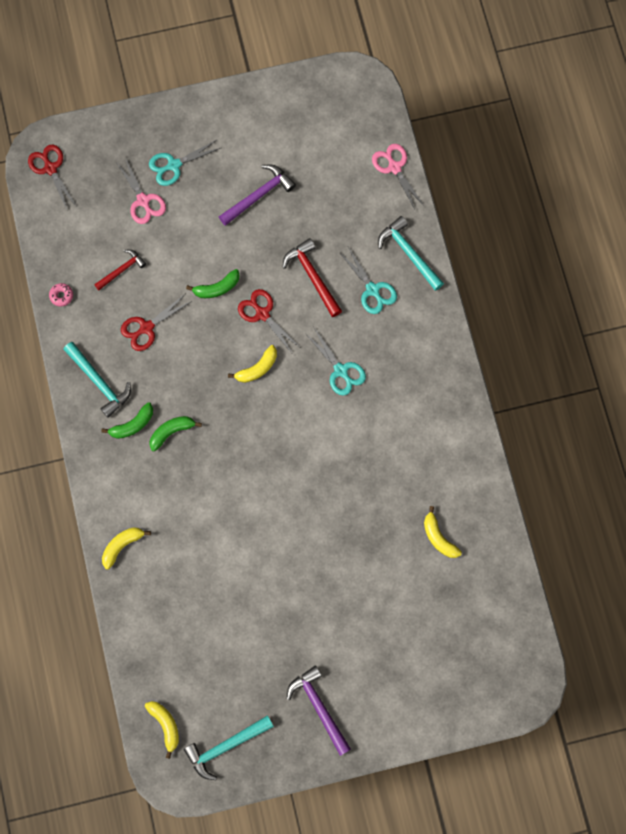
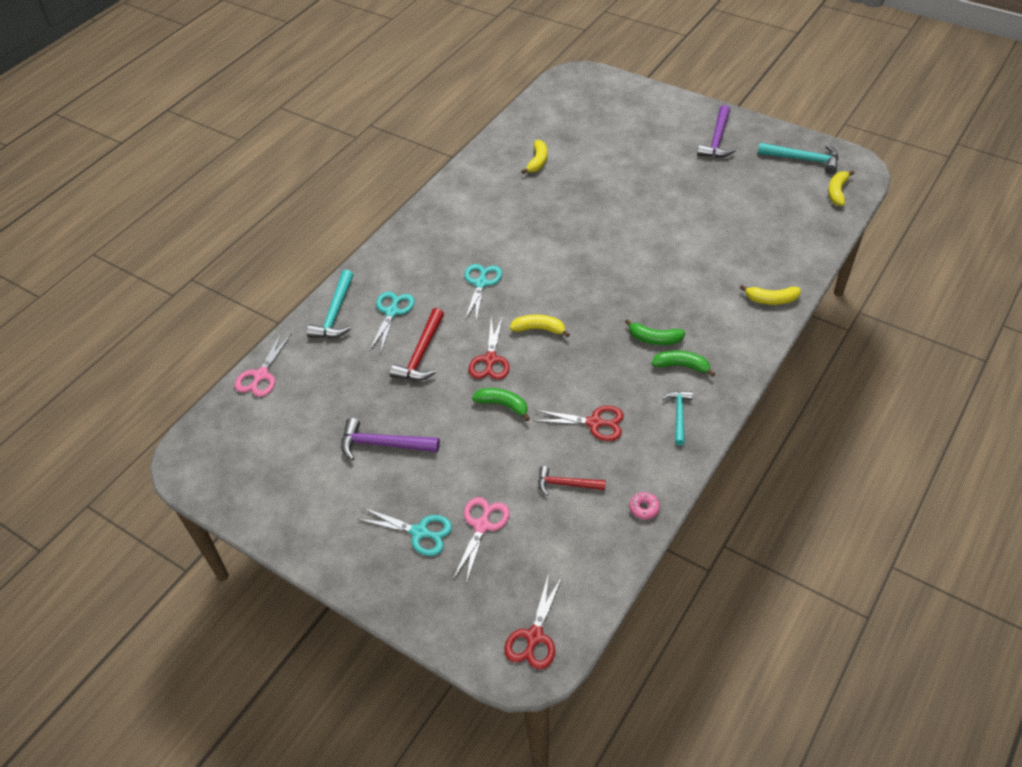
camera: 130 degrees left, 25 degrees down
(99, 382) = (679, 415): turquoise hammer -> turquoise hammer, size x0.66

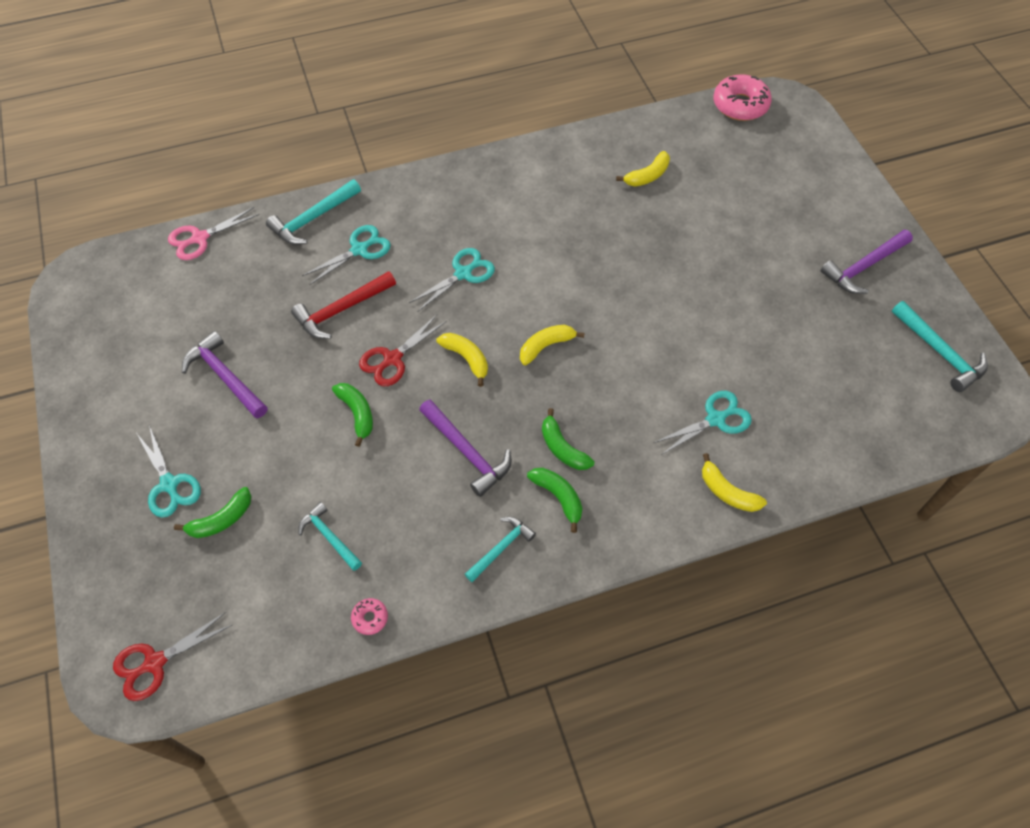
camera: 35 degrees right, 10 degrees up
(482, 526) = (221, 519): pink scissors -> green banana
(551, 92) = (740, 105): none -> pink donut
(566, 484) = (329, 537): red hammer -> turquoise hammer
(594, 423) = (416, 494): red scissors -> none
(599, 379) = (467, 452): none -> purple hammer
(724, 267) = (715, 419): none -> turquoise scissors
(837, 192) = (938, 417): yellow banana -> yellow banana (546, 346)

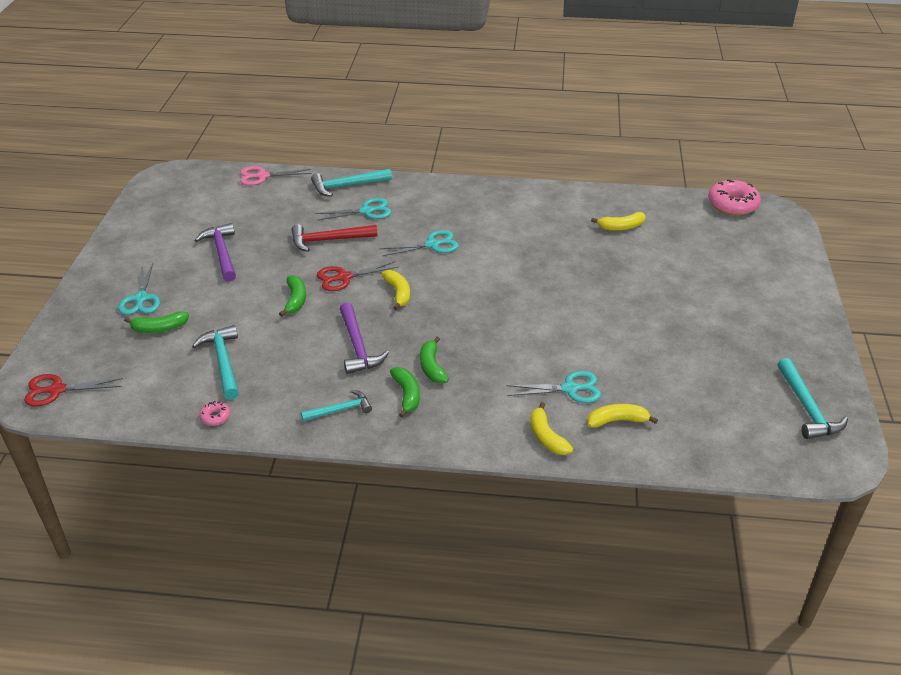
camera: 25 degrees right, 20 degrees down
(329, 537) = (223, 362): turquoise hammer -> turquoise hammer, size x1.52
(546, 346) = (464, 304): yellow banana -> yellow banana (617, 421)
(863, 267) = (773, 332): purple hammer -> none

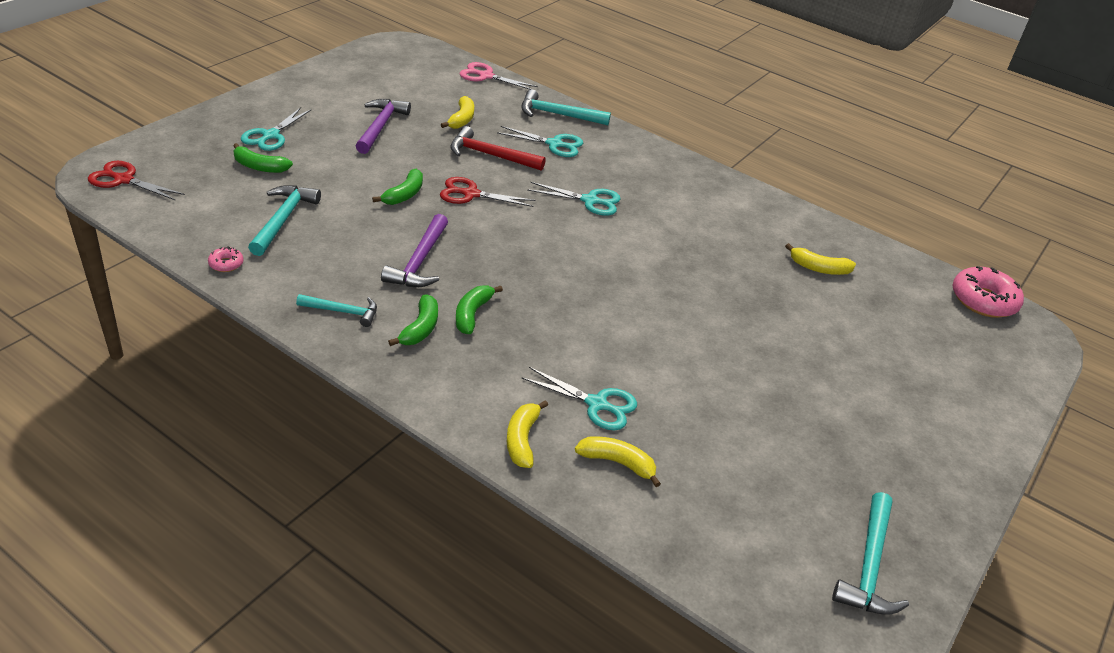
camera: 25 degrees right, 0 degrees up
(398, 293) = (509, 231): yellow banana -> yellow banana (462, 119)

